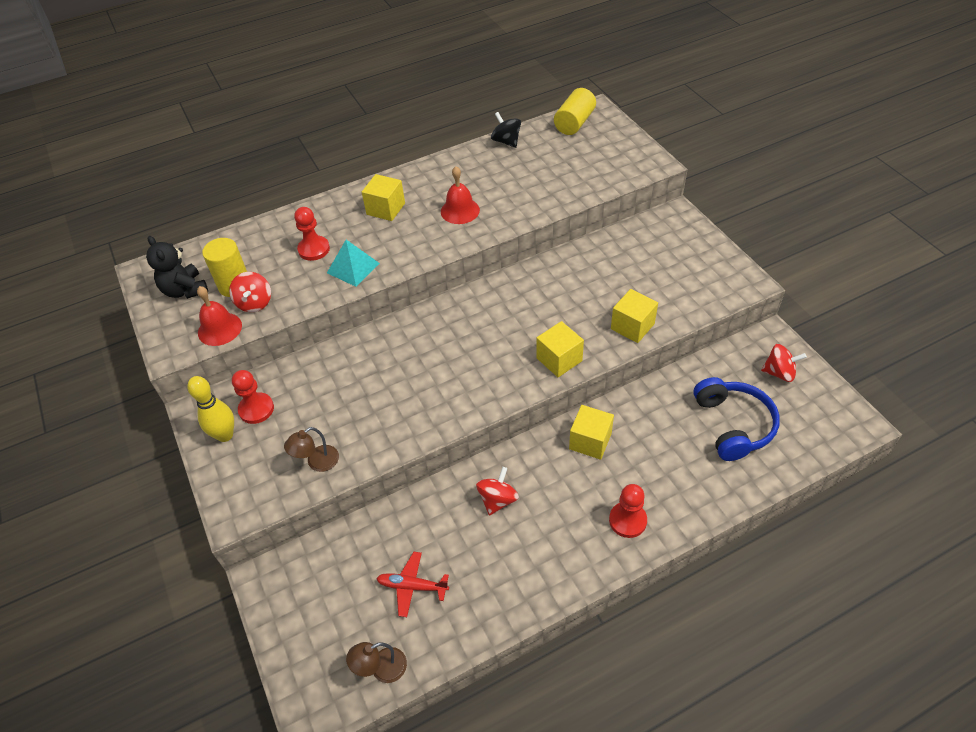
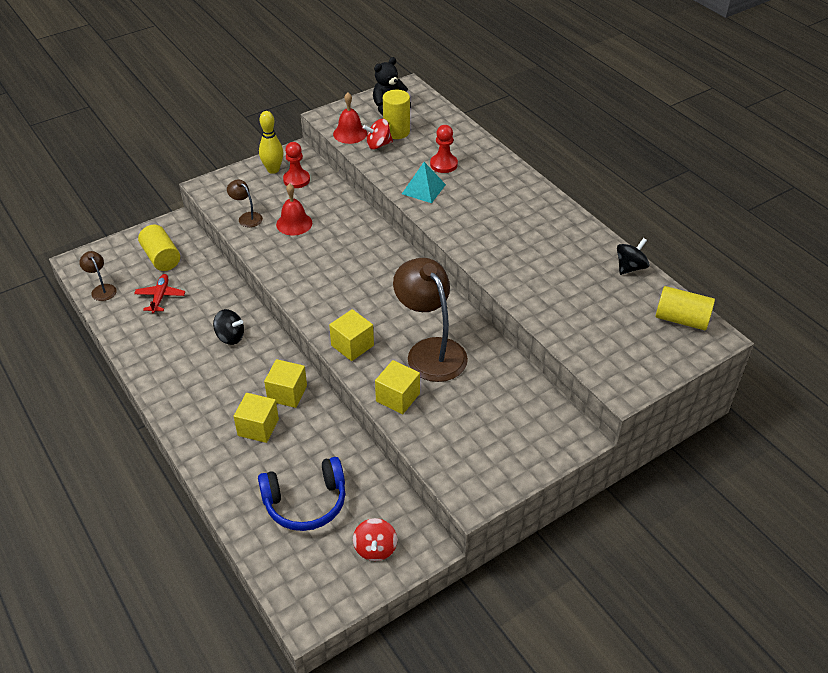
camera: 80 degrees right, 5 degrees down
(332, 591) = (161, 258): none -> yellow cylinder
(386, 209) = (504, 197): yellow cube -> yellow cube (258, 427)
(460, 211) = (510, 244): red bell -> red bell (294, 223)
(497, 500) = (230, 337): red spinning top -> black spinning top
(571, 299) = (430, 351): none -> brown lamp
(627, 520) = (205, 420): red pawn -> none

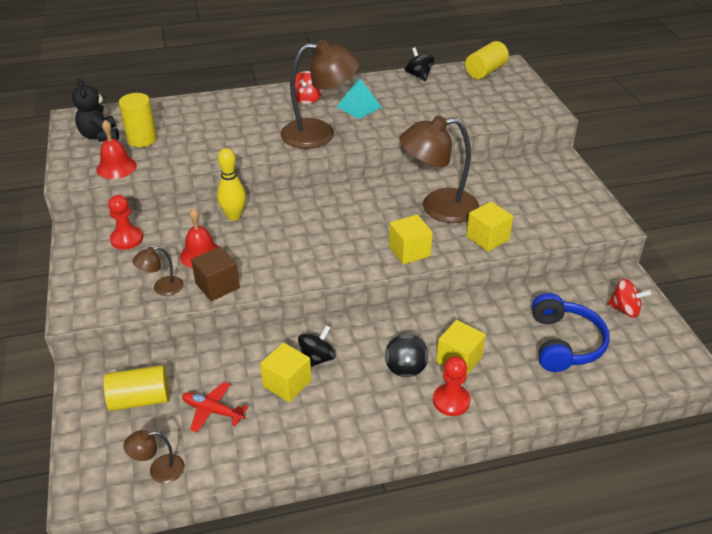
camera: 70 degrees left, 5 degrees down
(238, 393) = (405, 367): none -> black spinning top
(260, 244) = (217, 285): none -> brown cube
(273, 170) = (92, 253): yellow bowling pin -> yellow bowling pin (234, 216)
(287, 393) = (420, 329): yellow cube -> yellow cube (287, 383)
(378, 145) = (153, 154): red spinning top -> red spinning top (307, 99)
(423, 189) = (247, 144): turquoise pyramid -> turquoise pyramid (359, 107)
(443, 164) = (219, 125): red pawn -> red pawn (451, 401)
(466, 227) = (319, 134): none -> brown lamp

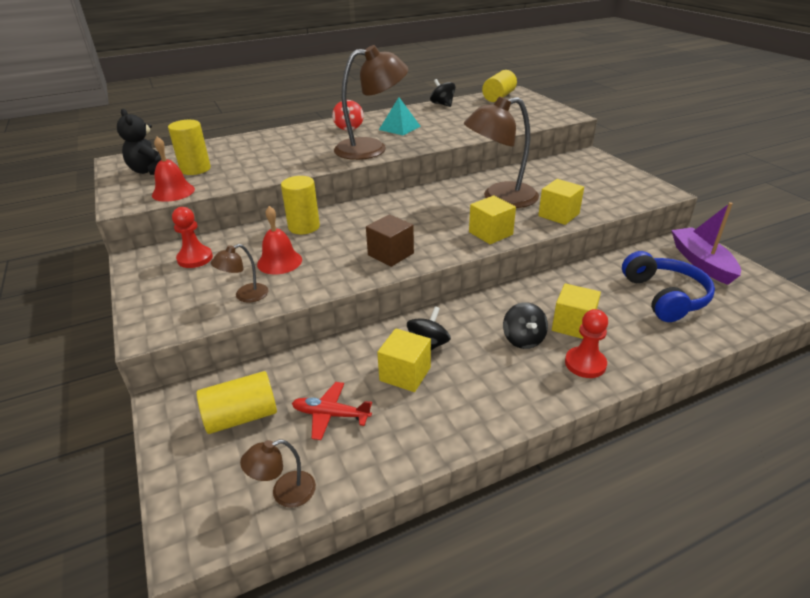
camera: 10 degrees left, 5 degrees down
(217, 285) = (306, 286): brown cube -> brown cube (390, 254)
(234, 216) = (304, 227): yellow bowling pin -> yellow cylinder
(624, 309) = (701, 262): red spinning top -> purple boat

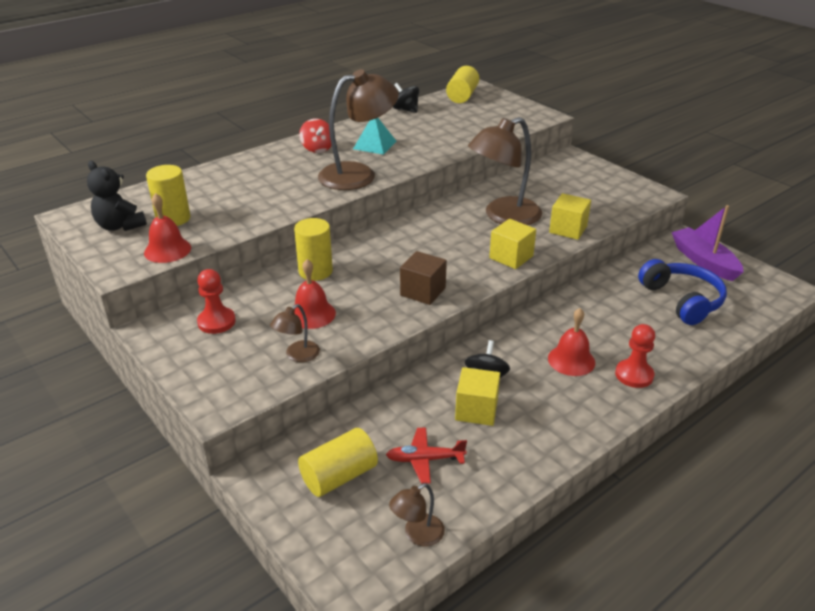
camera: 15 degrees left, 0 degrees up
(523, 339) = (571, 360): black spinning top -> red bell
(573, 325) = (610, 339): yellow cube -> none

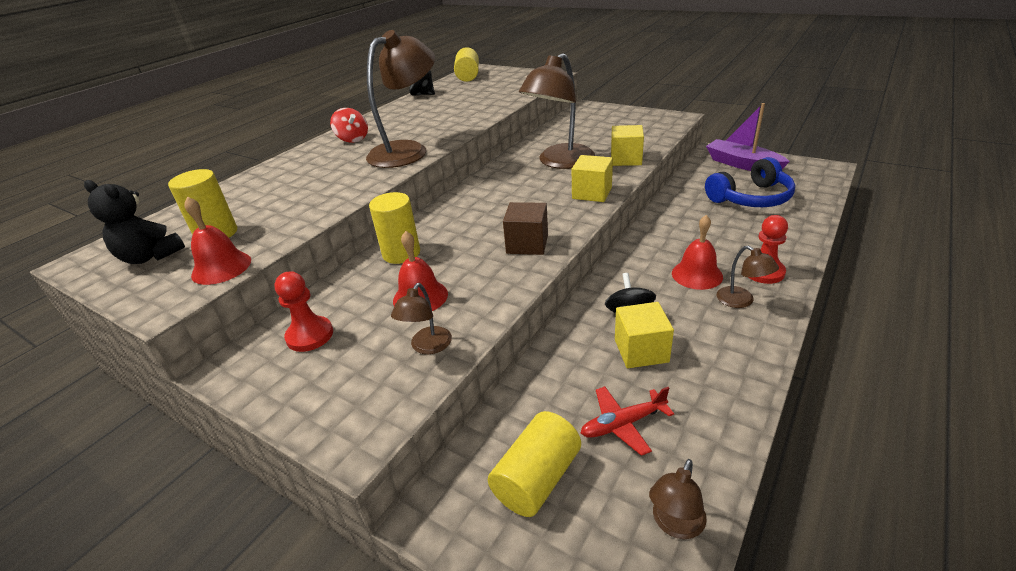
camera: 15 degrees left, 0 degrees up
(374, 145) = (409, 125): turquoise pyramid -> none
(592, 395) = (741, 301): none -> brown lamp
(682, 300) = (751, 198): blue headphones -> blue headphones turned 105 degrees clockwise

